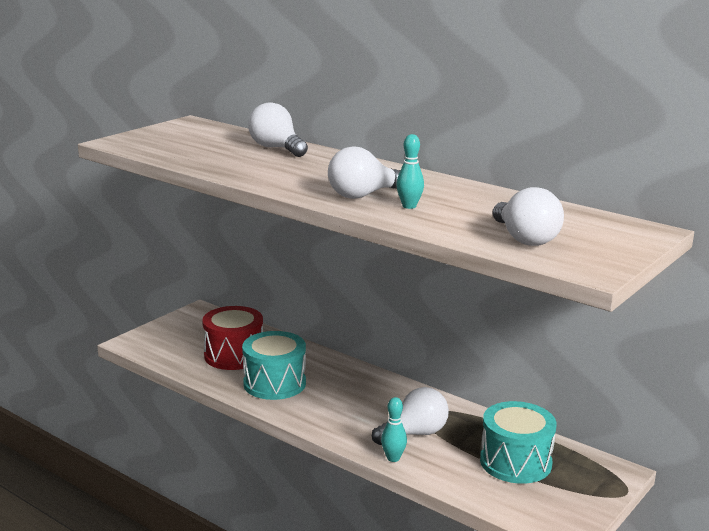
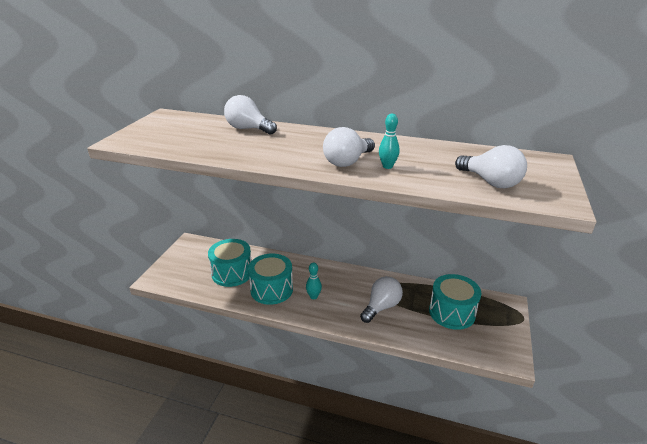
camera: 20 degrees left, 10 degrees up
(234, 355) = (232, 273): red drum -> turquoise drum
(393, 458) = (381, 331): turquoise bowling pin -> turquoise bowling pin (313, 296)

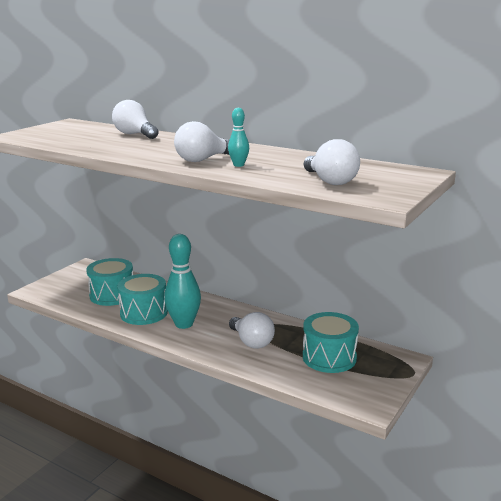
camera: 15 degrees right, 10 degrees down
(313, 296) = (184, 324): turquoise bowling pin -> turquoise bowling pin, size x2.03
(381, 307) = (251, 342): white light bulb -> white light bulb turned 90 degrees clockwise

